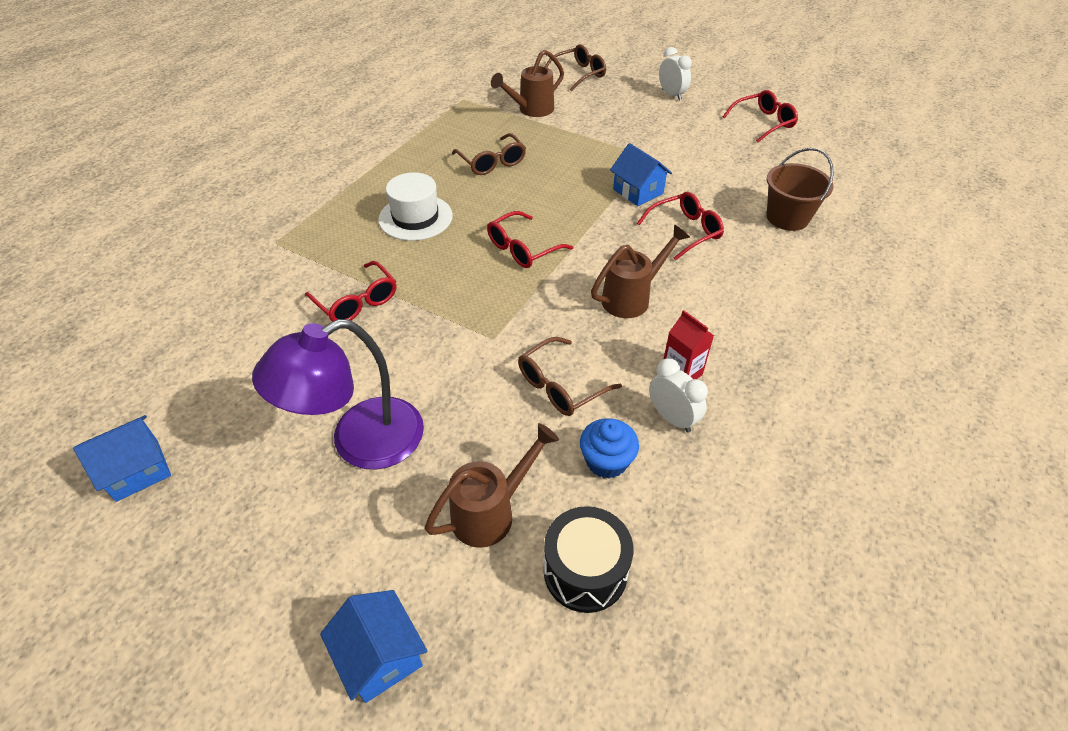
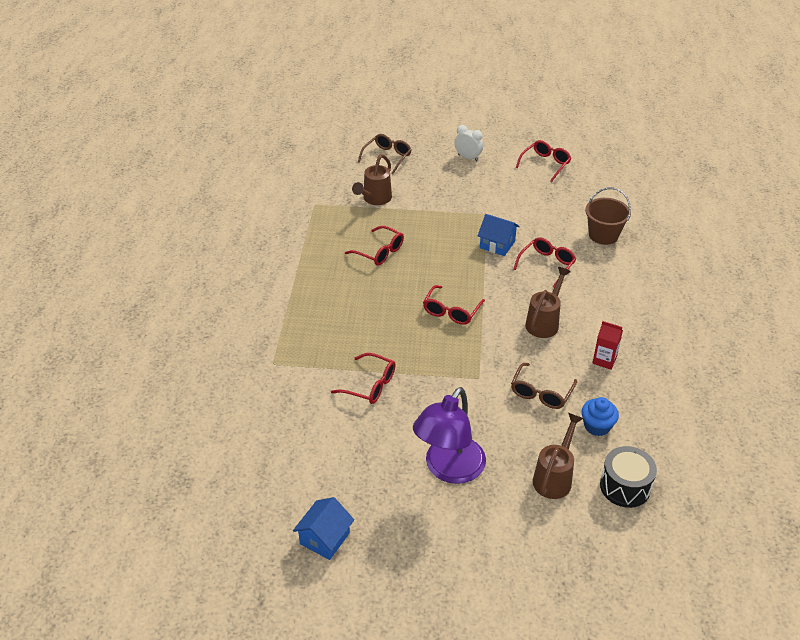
camera: 25 degrees left, 5 degrees down
(380, 656) = (552, 569): blue house -> none
(415, 217) = (359, 312): white hat -> none
(492, 162) = (379, 252): brown glasses -> red glasses
(672, 418) = (616, 388): white clock -> none

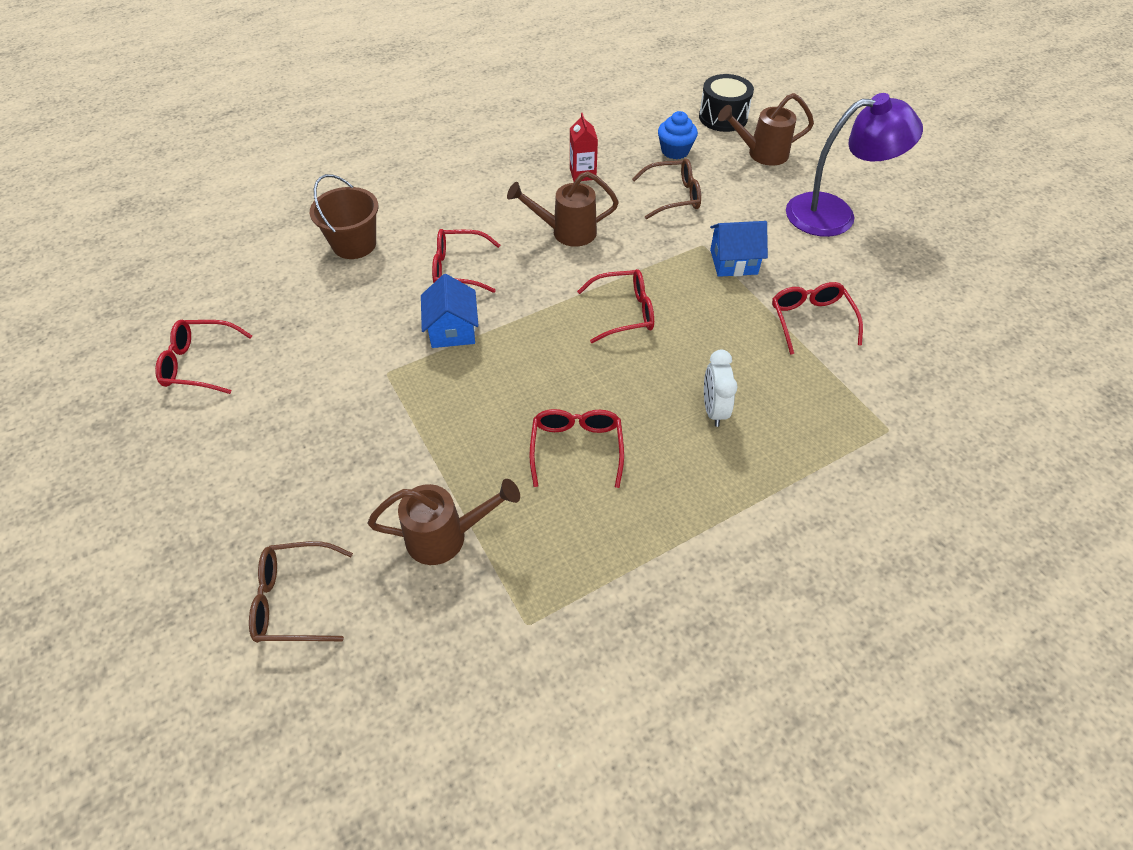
camera: 125 degrees left, 10 degrees up
(325, 538) = (1003, 253): blue house -> blue house (733, 262)
(468, 158) = (229, 471): white clock -> white clock (713, 410)

